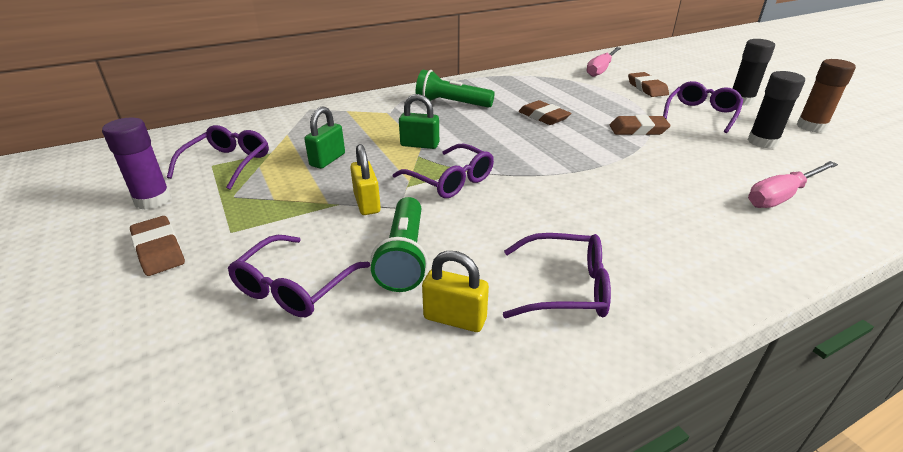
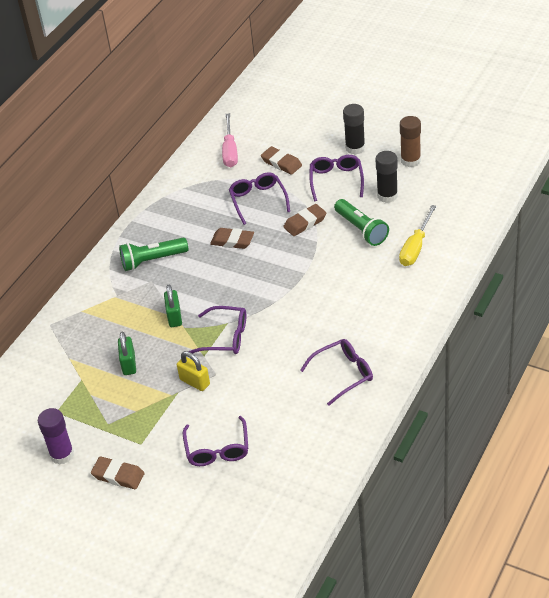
camera: 30 degrees left, 10 degrees up
(228, 163) = (66, 404): purple glasses -> purple glasses (258, 200)
(404, 256) = (252, 402): green flashlight -> green flashlight (361, 229)
(419, 145) = (174, 317): green padlock -> green padlock turned 75 degrees counterclockwise
(455, 318) = (307, 419): yellow padlock -> none
(781, 196) = (415, 247): pink screwdriver -> yellow screwdriver

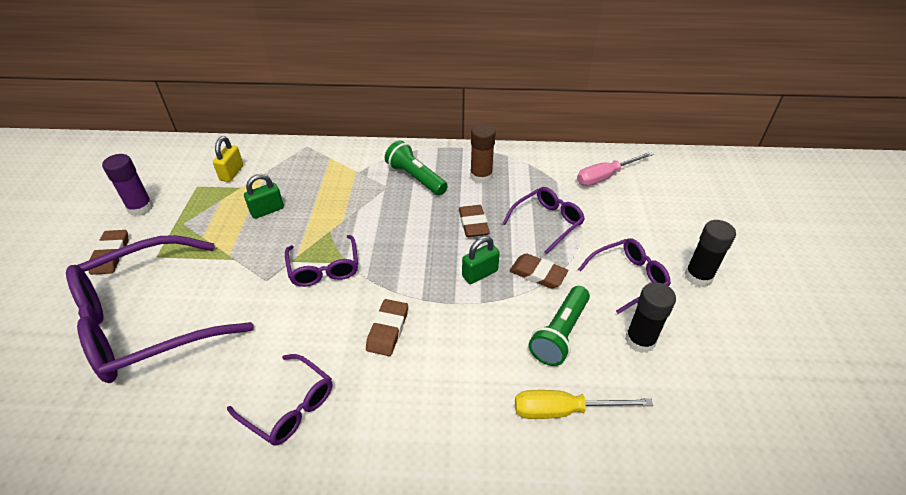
camera: 60 degrees right, 0 degrees up
(174, 317) = (342, 219): green padlock -> green padlock (480, 273)
(195, 382) = (250, 267): yellow padlock -> yellow padlock (232, 173)
(217, 449) = (147, 321): purple glasses -> purple glasses, size x2.03
(281, 163) = (619, 221): brown eraser -> brown eraser (388, 330)
(410, 160) = (725, 343): brown glue stick -> brown glue stick (481, 176)

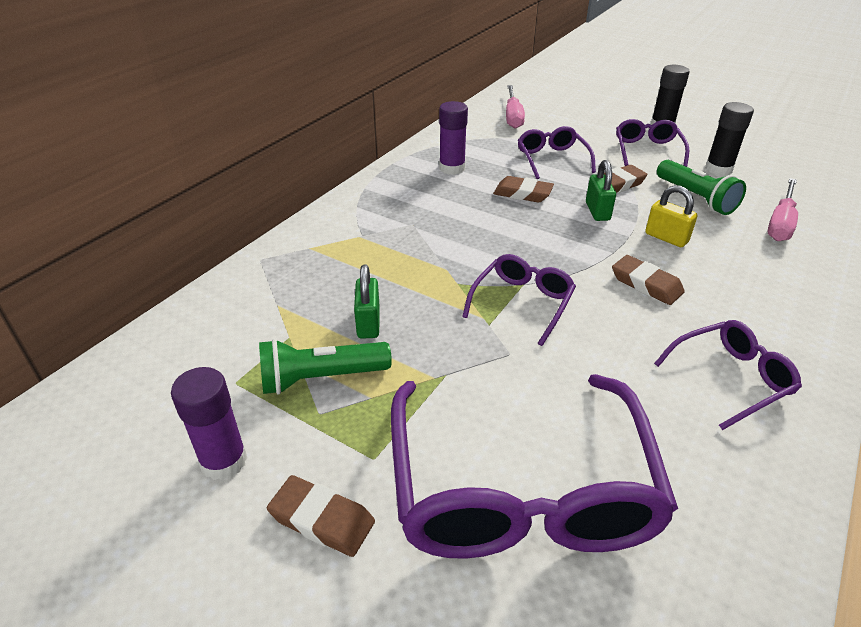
camera: 60 degrees left, 5 degrees down
(232, 173) = (243, 339): yellow padlock -> yellow padlock (666, 238)
(324, 269) = (522, 303): purple glasses -> purple glasses turned 75 degrees counterclockwise
(415, 178) = (415, 203): green flashlight -> green flashlight (321, 378)
(481, 176) = (452, 168): brown glue stick -> purple glue stick
(564, 410) = (780, 223): yellow screwdriver -> pink screwdriver

